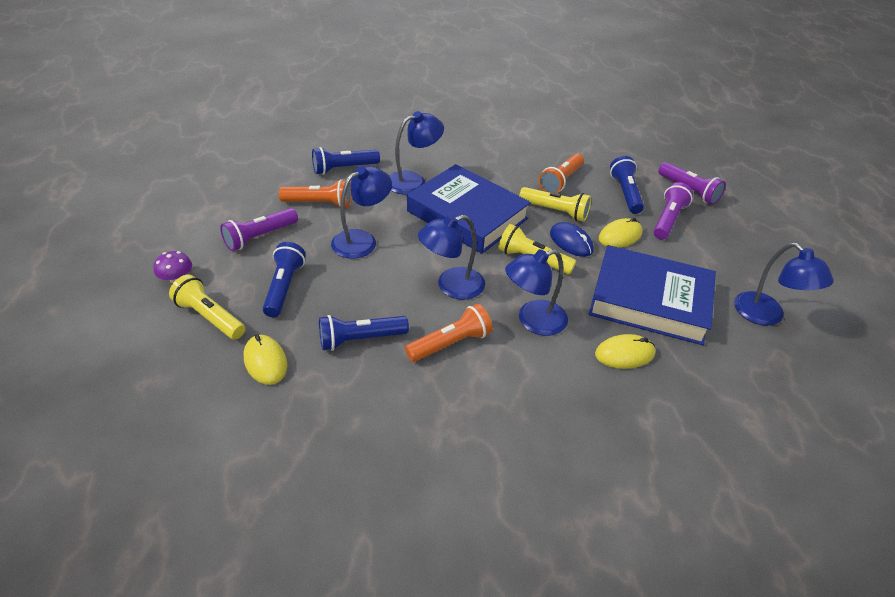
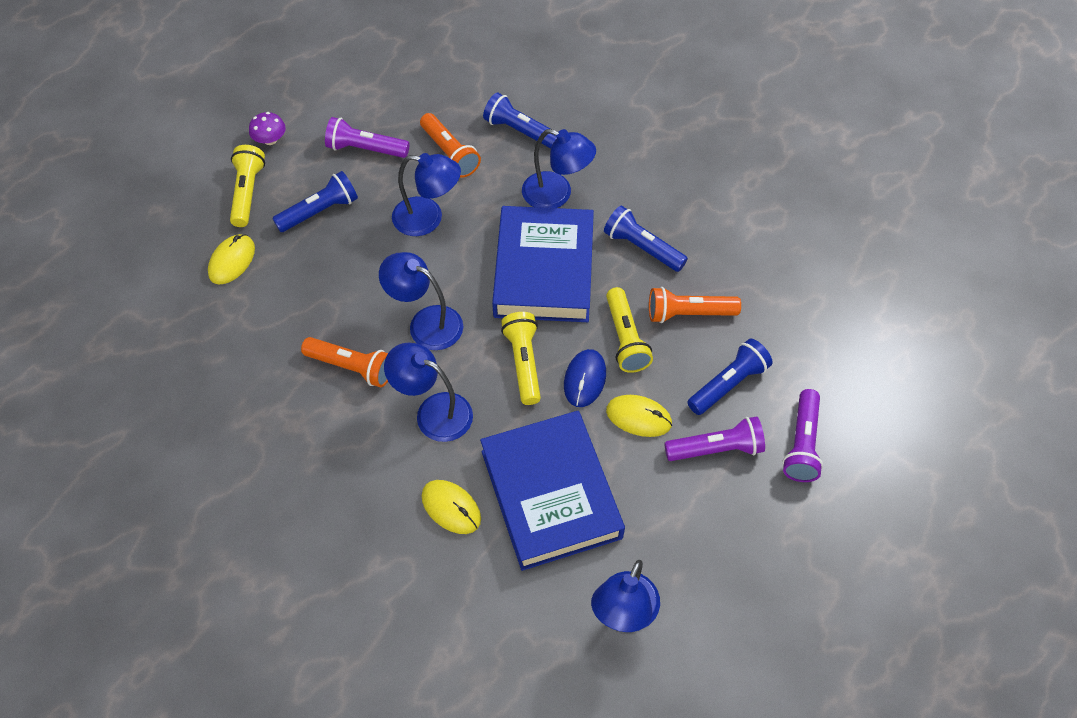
camera: 55 degrees right, 15 degrees up
(360, 339) = (304, 303): blue flashlight -> blue flashlight (642, 247)

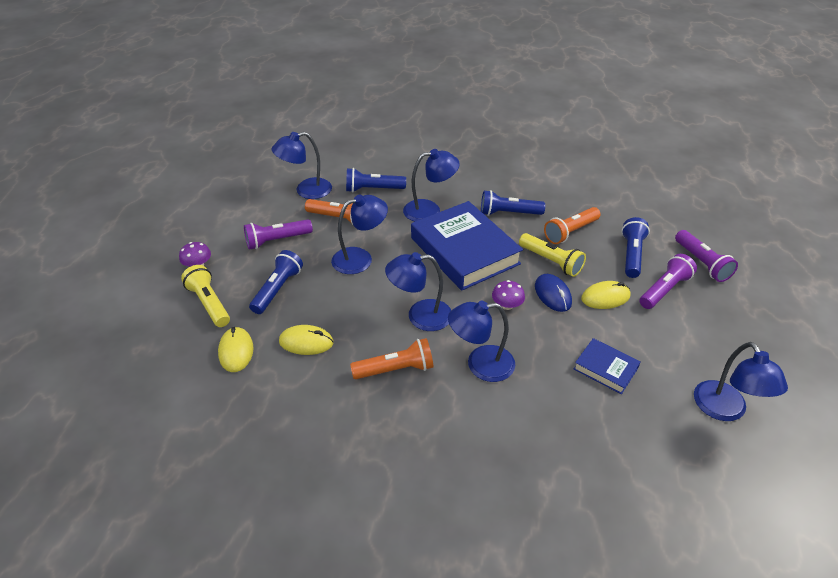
camera: 35 degrees left, 15 degrees down
(447, 95) = (306, 191): none -> blue lamp
(451, 508) = (555, 416): yellow mouse -> yellow mouse (306, 342)
(524, 363) = (507, 305): yellow flashlight -> purple mushroom
(551, 494) = (605, 368): blue book -> blue book, size x0.47

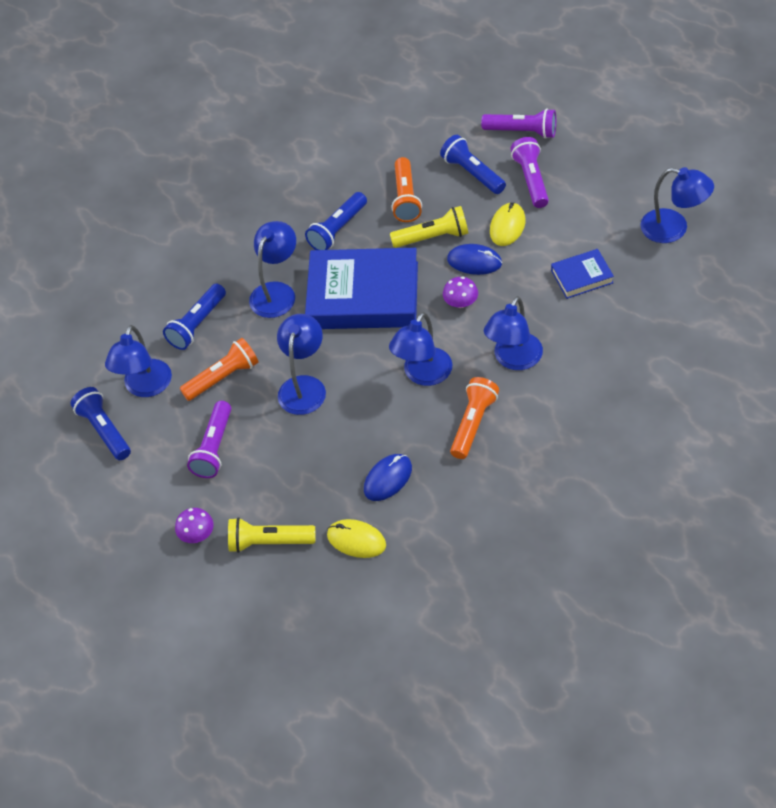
camera: 50 degrees left, 10 degrees up
(278, 289) = (294, 475): blue flashlight -> blue flashlight (104, 430)
(306, 342) = (388, 479): yellow mouse -> blue mouse

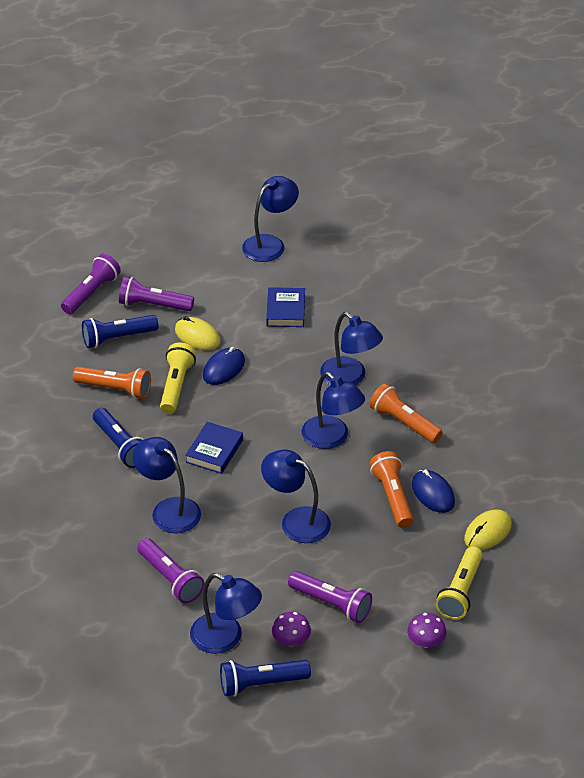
camera: 75 degrees left, 10 degrees down
(197, 324) = (170, 579): blue flashlight -> purple flashlight
(223, 377) = (250, 576): orange flashlight -> orange flashlight (392, 497)
(363, 296) = (214, 451): blue book -> blue book, size x0.47
(461, 302) = (265, 391): purple mushroom -> purple mushroom (291, 640)

